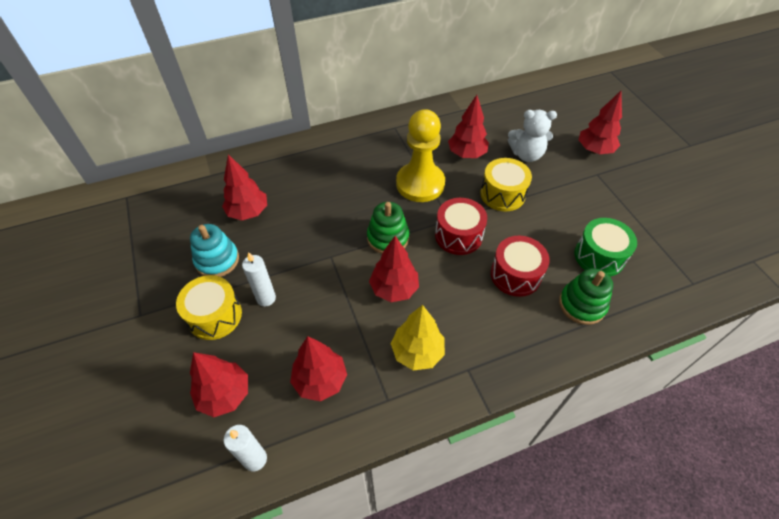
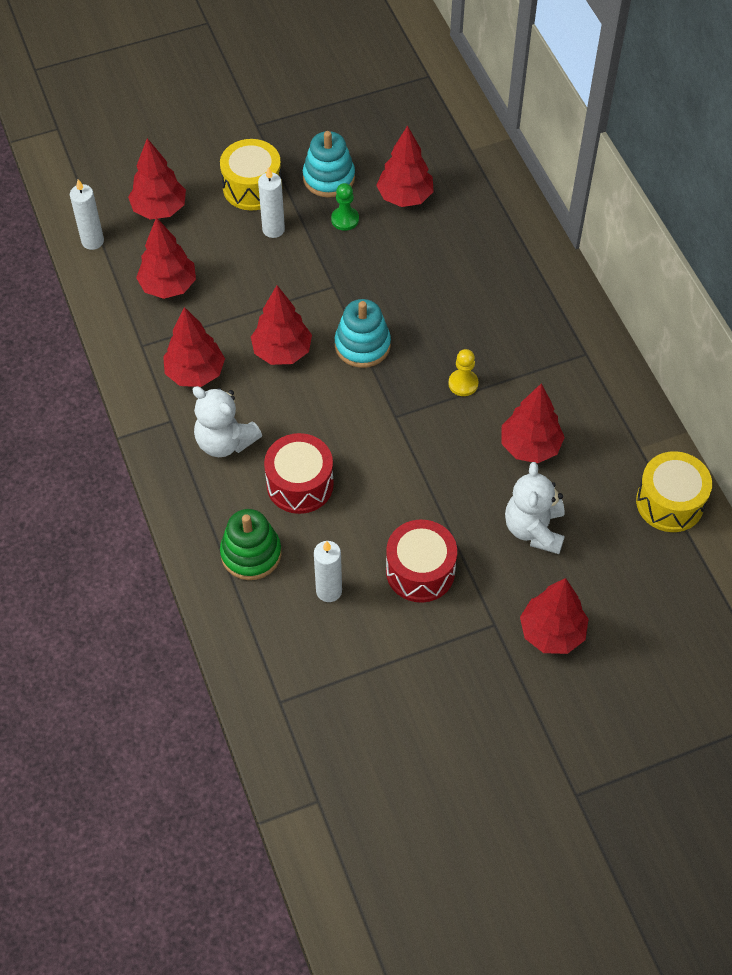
camera: 90 degrees right, 5 degrees up
(264, 249) = (345, 219): none -> green pawn
(388, 238) = (362, 345): green stacking toy -> turquoise stacking toy
(417, 352) = (195, 373): yellow tree -> red tree
(420, 184) = (463, 383): yellow pawn -> yellow pawn, size x0.42
(458, 235) = (366, 424): red drum -> red drum (420, 571)
(484, 326) = (225, 441): none -> white teddy bear
(502, 194) = (445, 486): yellow drum -> yellow drum (669, 502)
(599, 256) = (329, 591): green drum -> white candle

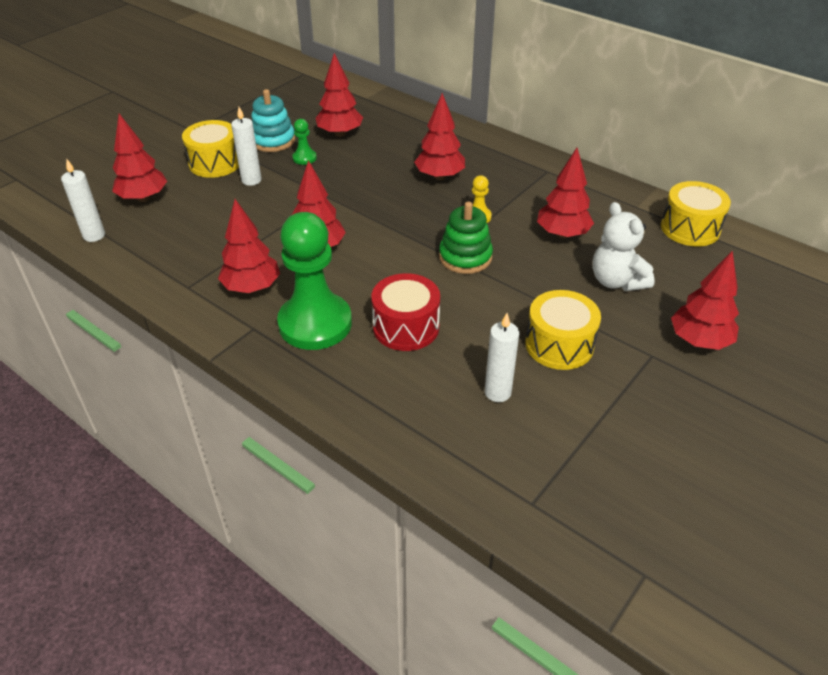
camera: 30 degrees left, 15 degrees down
(168, 286) = (185, 241): red tree -> red tree (439, 176)
(225, 441) = (315, 323): white teddy bear -> green pawn
(251, 553) = (404, 395): green stacking toy -> green stacking toy (465, 257)
(362, 345) = (380, 221): turquoise stacking toy -> none
(420, 571) = (559, 345): red drum -> yellow drum

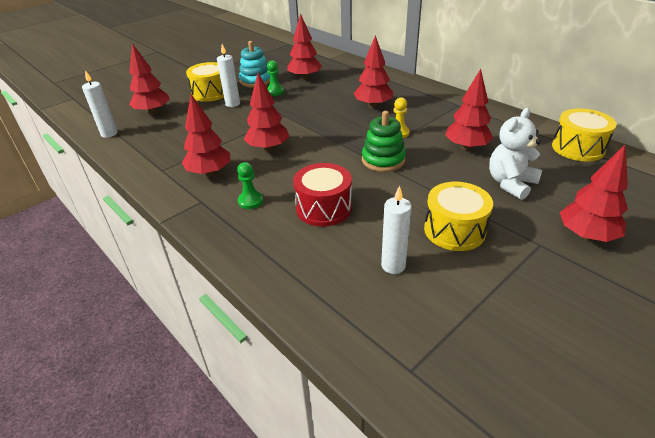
camera: 10 degrees right, 5 degrees down
(315, 323) = (250, 201): green pawn -> green pawn, size x0.42
(616, 281) = (510, 183): white teddy bear -> white teddy bear turned 60 degrees clockwise

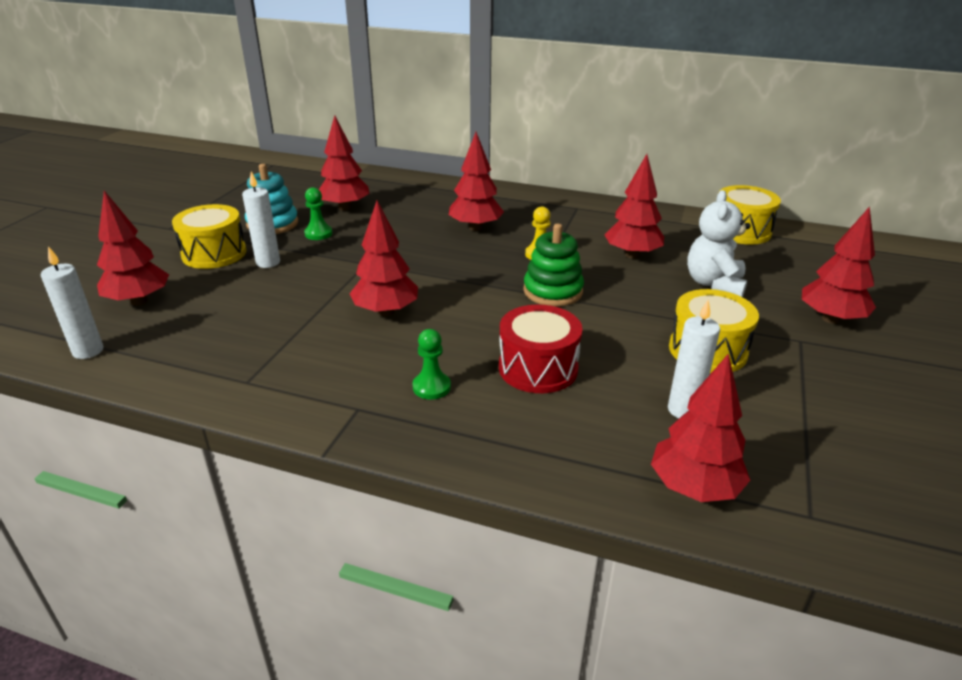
camera: 30 degrees left, 5 degrees down
(209, 173) = (331, 366): red tree -> red tree (694, 488)

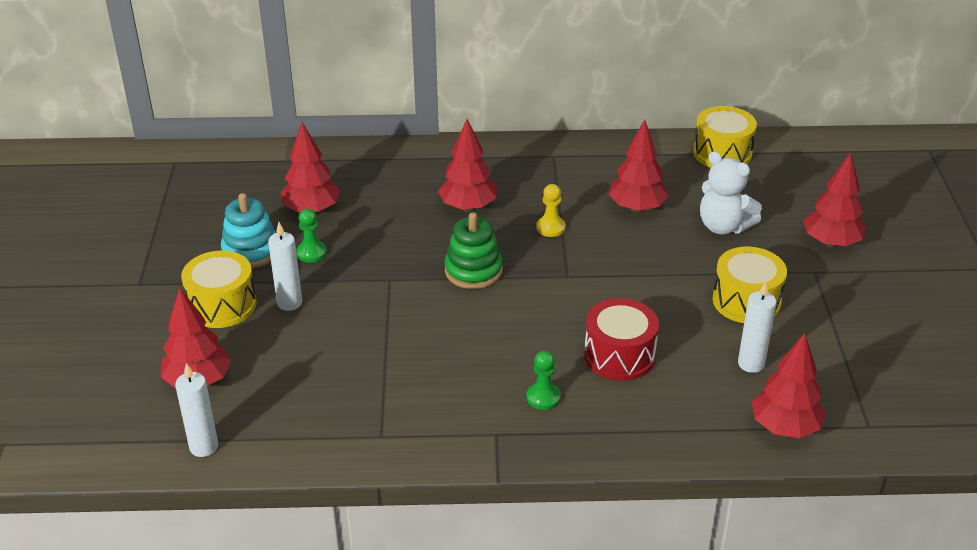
camera: 20 degrees left, 5 degrees up
(386, 312) = (451, 331): red tree -> none
(553, 291) = (587, 270): green stacking toy -> green stacking toy (473, 271)
(714, 284) = (723, 226): white teddy bear -> white teddy bear turned 45 degrees counterclockwise

